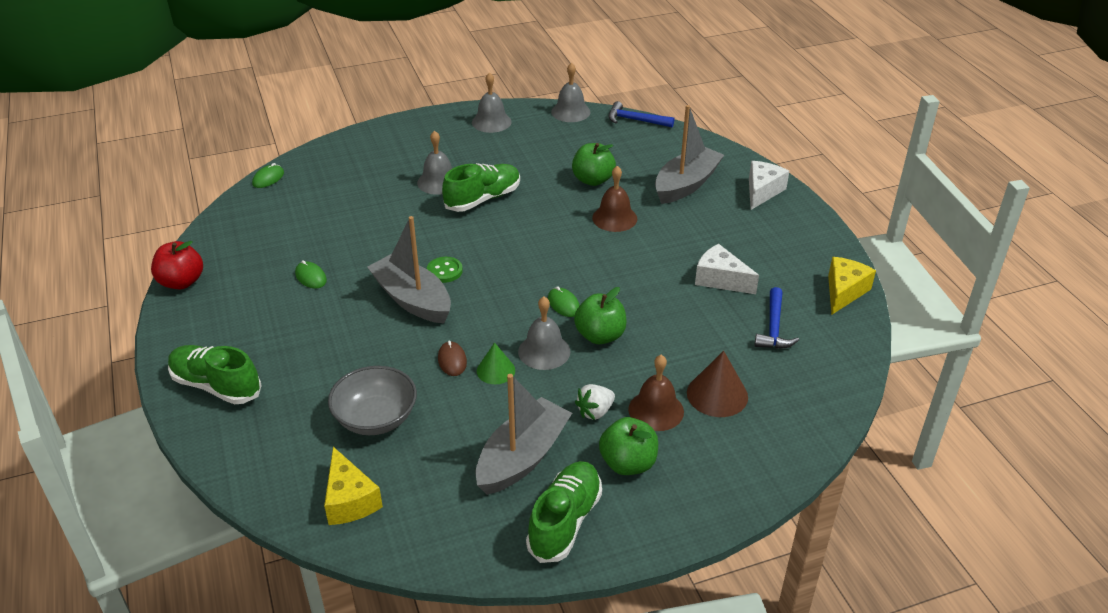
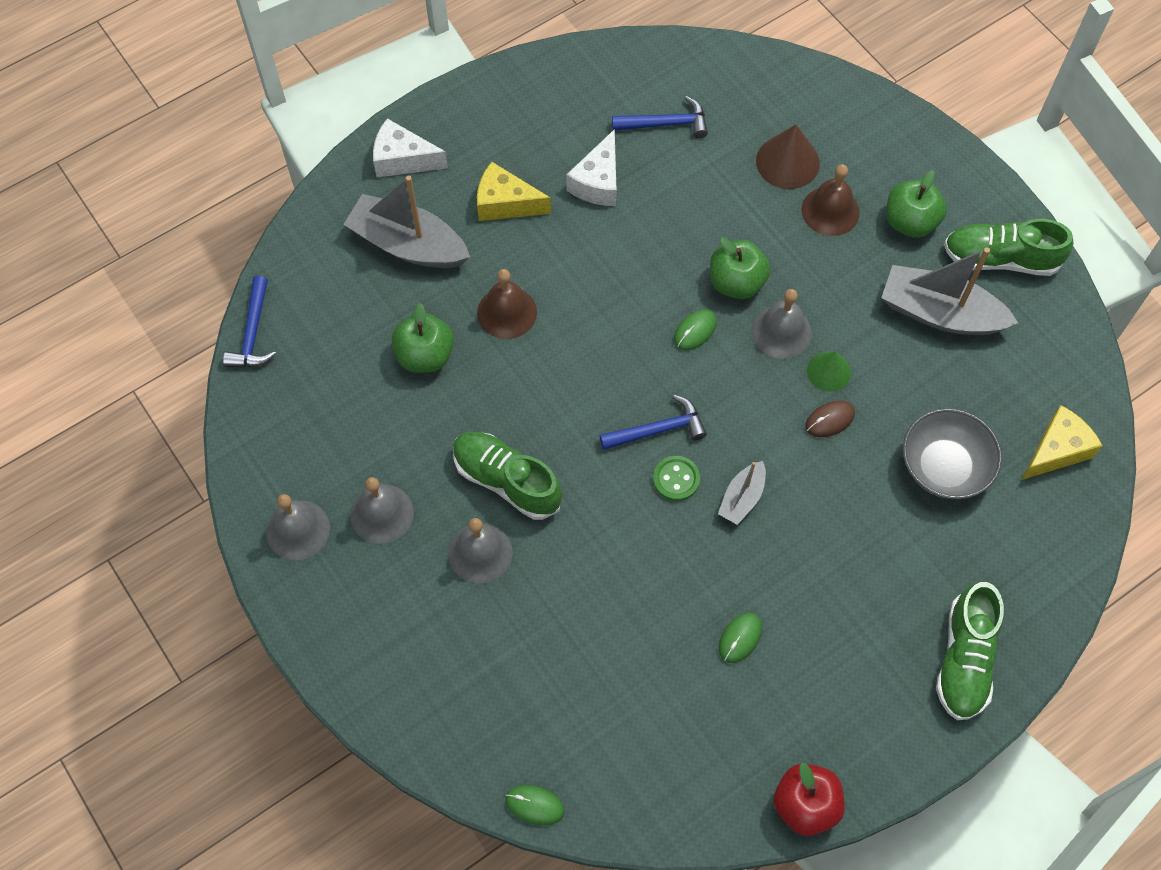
camera: 105 degrees left, 25 degrees up
(412, 299) = (742, 498): grey boat -> grey boat, size x0.52
(488, 270) = (658, 429): none -> blue hammer
(570, 112) = (245, 425): grey bell -> grey bell (381, 513)
(595, 412) = (853, 263): white strawberry -> none
(844, 292) = (583, 66): yellow cheese -> yellow cheese (505, 203)

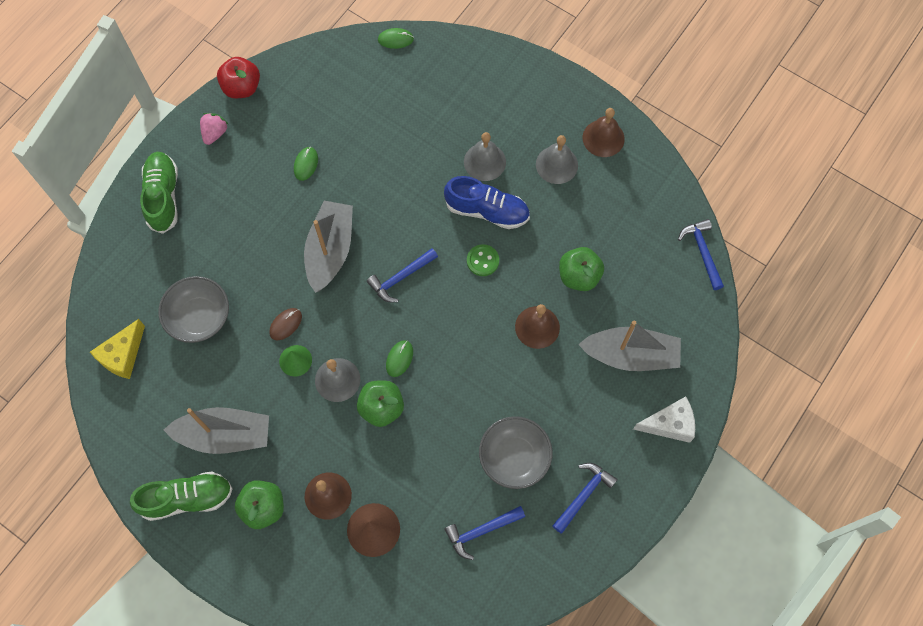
camera: 160 degrees right, 5 degrees up
(298, 530) = (603, 138): grey bell -> brown bell
(505, 203) = (576, 414): yellow cheese -> none
(507, 481) = (487, 211): green shoe -> blue shoe
(535, 122) = (584, 495): none -> blue hammer
(598, 182) = (514, 457): white cheese -> grey bowl
(676, 479) = (377, 248): green button -> green button (482, 261)
(742, 498) = (330, 250): grey boat -> grey boat, size x1.92
(866, 738) = (215, 133): none -> pink strawberry

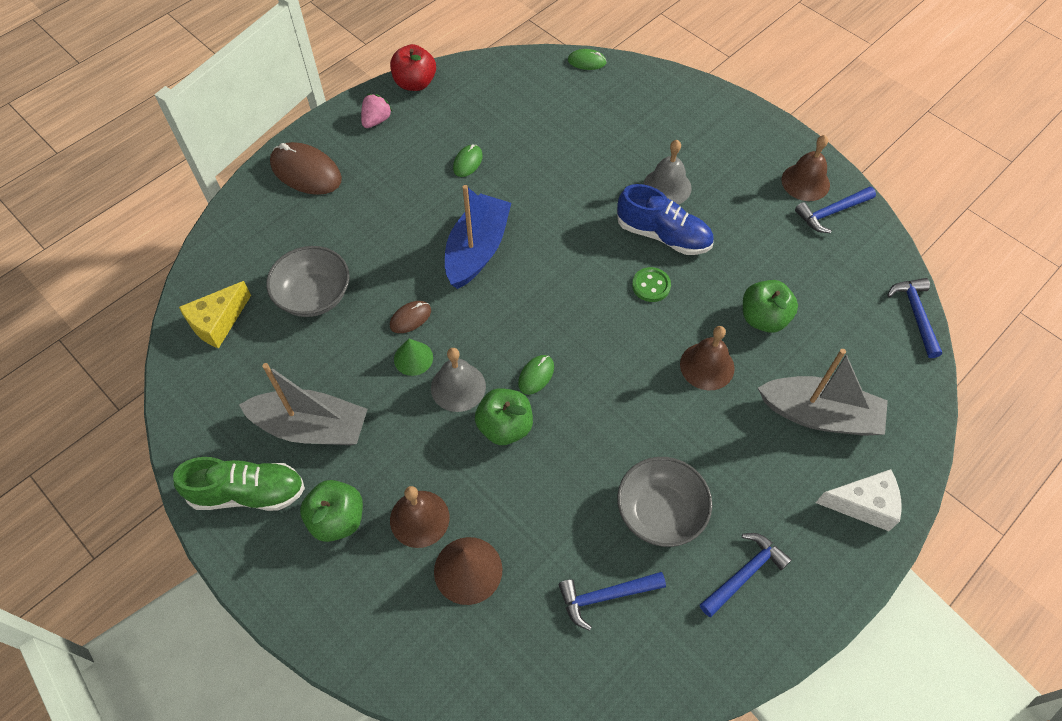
camera: 10 degrees right, 10 degrees down
(163, 197) = (306, 172): green shoe -> brown mouse
(330, 250) = (477, 250): grey boat -> blue boat
(400, 278) = (552, 289): blue hammer -> blue hammer (831, 213)
(556, 164) = (749, 200): grey bell -> none

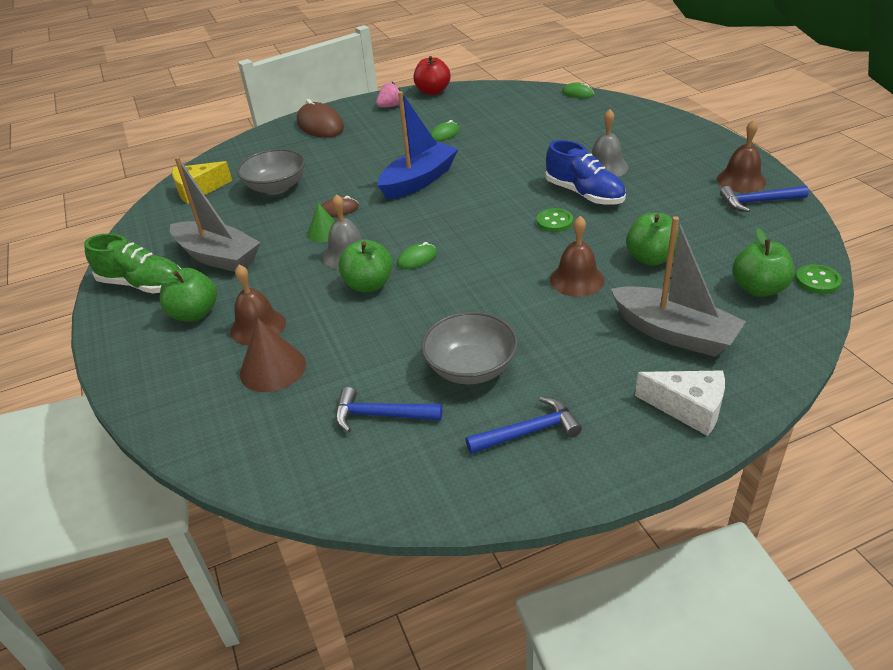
camera: 25 degrees right, 20 degrees down
(870, 337) = (758, 288): none -> green apple
(915, 314) = (817, 281): blue hammer -> green button

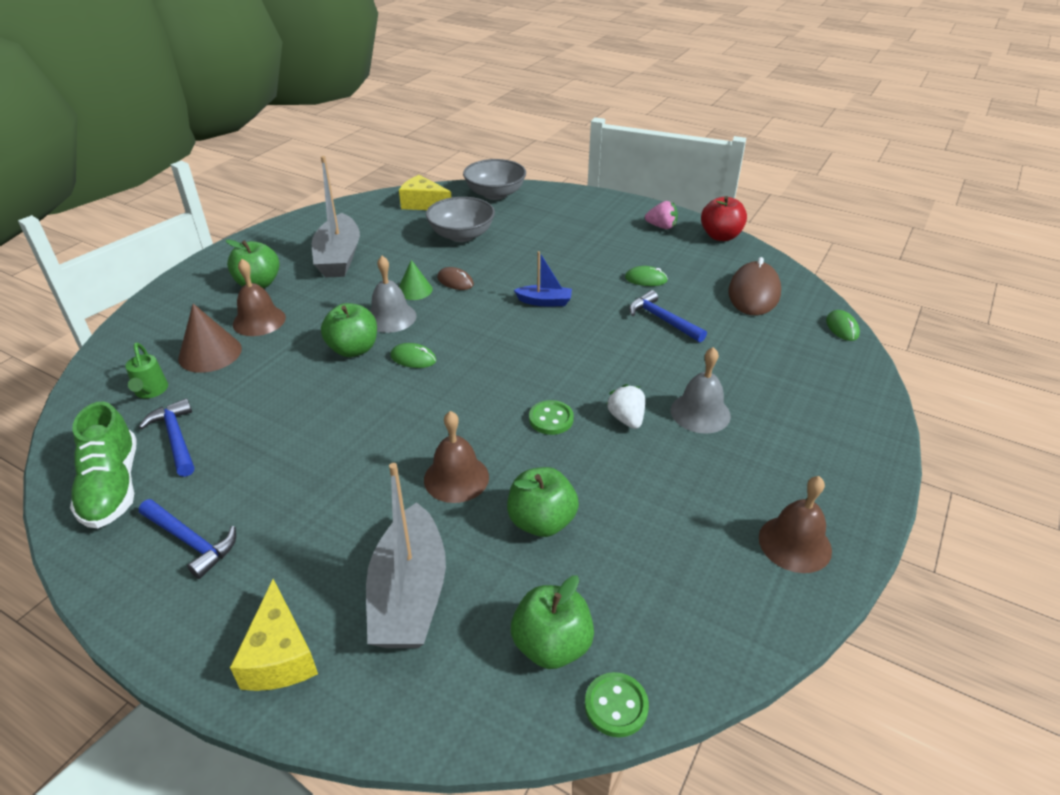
camera: 50 degrees right, 0 degrees up
(143, 284) = (280, 244): green shoe -> green shoe (112, 486)
(289, 419) = (151, 391): none -> green watering can
(320, 125) = (584, 208): brown mouse -> brown mouse (754, 293)
(419, 181) = (545, 302): blue boat -> blue boat, size x0.52
(471, 368) = (267, 464): grey bowl -> grey bowl (495, 194)
(584, 194) = (626, 419): blue shoe -> white strawberry
(688, 408) = (280, 655): white cheese -> yellow cheese
(758, 202) = (756, 579): blue hammer -> blue hammer (662, 320)

